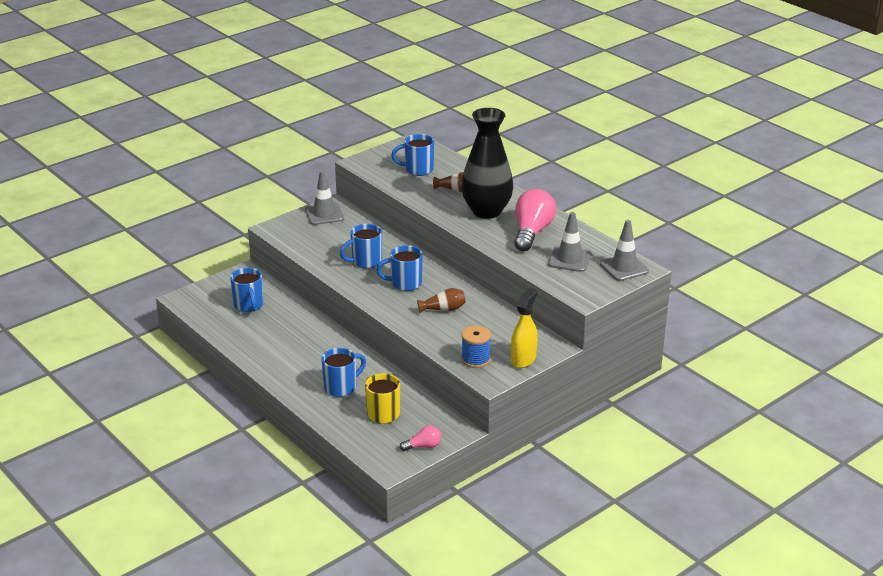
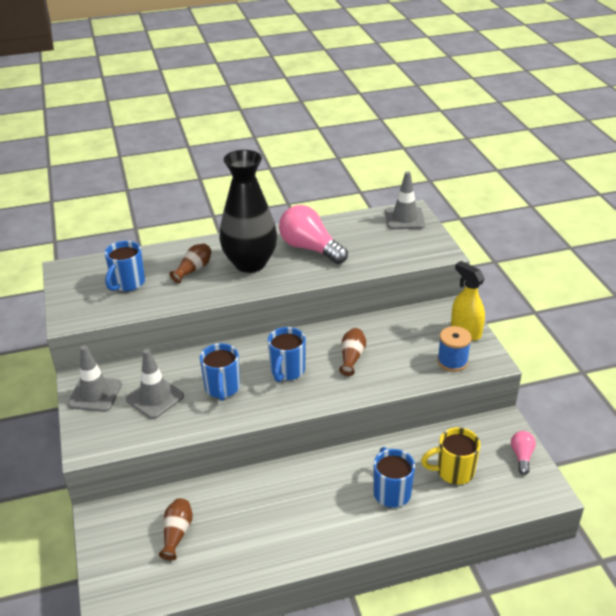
camera: 65 degrees left, 5 degrees up
(249, 306) = (177, 533): blue mug -> brown vase
(569, 259) = (372, 242): grey traffic cone -> grey traffic cone (155, 398)

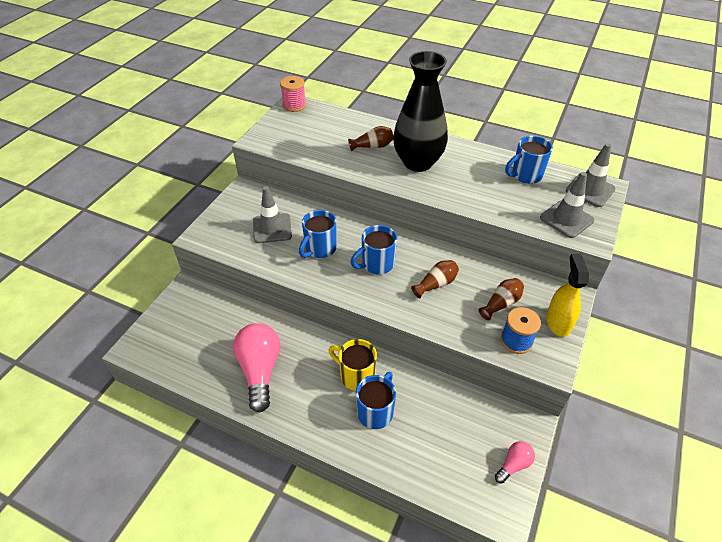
camera: 40 degrees right, 10 degrees up
(67, 270) = (294, 105): none -> pink spool
(95, 394) = (242, 203): grey traffic cone -> grey traffic cone (566, 219)
(127, 283) = (319, 134): blue mug -> blue mug (525, 175)
(177, 533) = (213, 333): brown vase -> brown vase (501, 304)
(310, 248) = (477, 174): pink light bulb -> pink light bulb (260, 371)
(453, 472) = (441, 433): yellow mug -> yellow mug (356, 375)

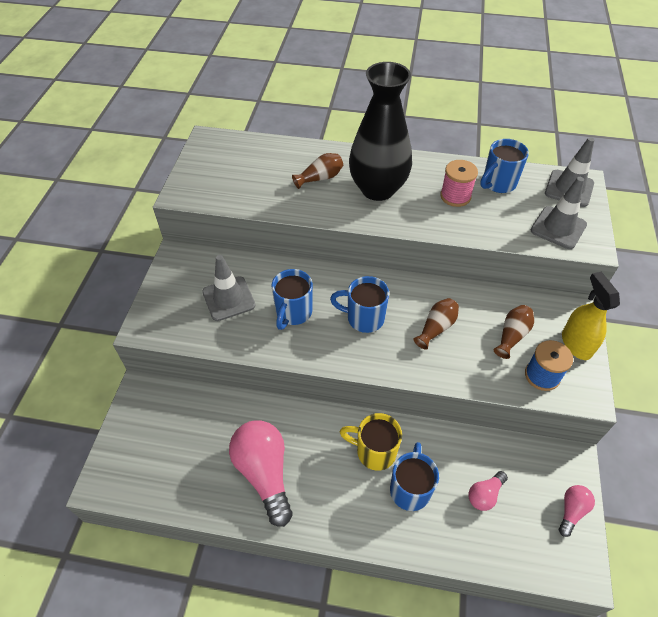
camera: 15 degrees left, 5 degrees up
(294, 105) = (209, 141): pink spool -> pink spool (455, 196)
(376, 264) = (363, 318): blue mug -> blue mug turned 60 degrees clockwise
(439, 432) = (485, 495): none -> pink light bulb

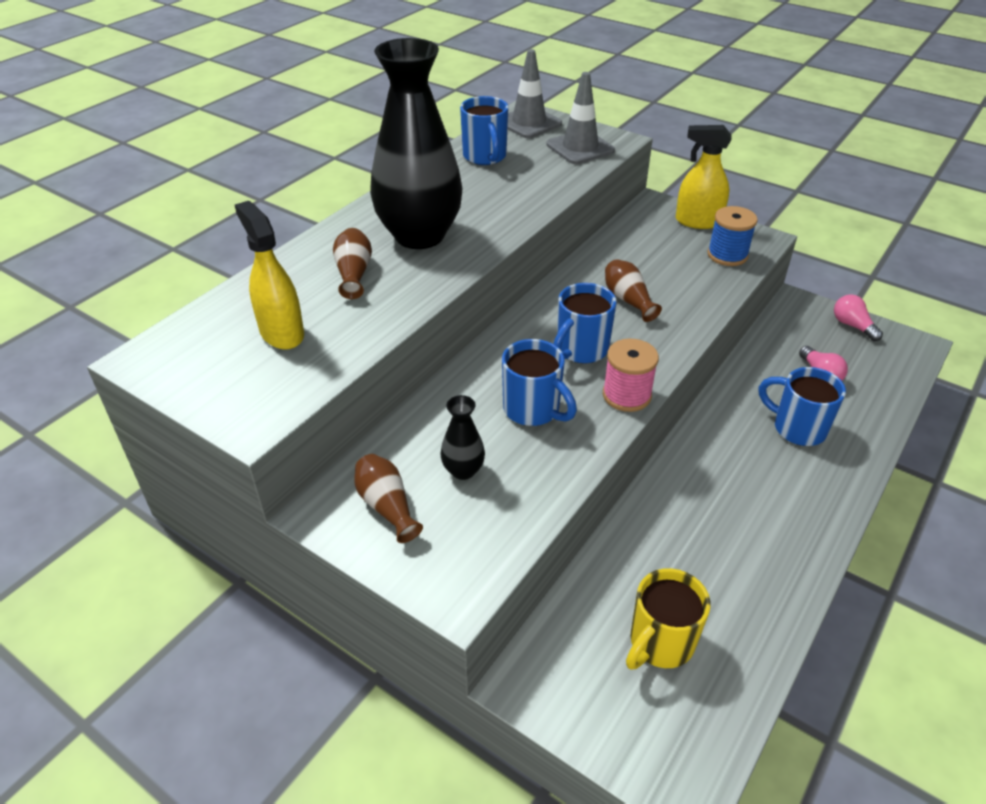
camera: 65 degrees left, 10 degrees down
(228, 299) = (463, 470): grey traffic cone -> black vase
(252, 174) = (281, 333): none -> yellow spray bottle
(264, 473) = (735, 558): pink light bulb -> none
(374, 451) = (738, 441): yellow mug -> yellow mug (660, 643)
(455, 196) = (481, 188): pink spool -> pink spool (626, 395)
(512, 335) = (667, 254): brown vase -> brown vase (387, 506)

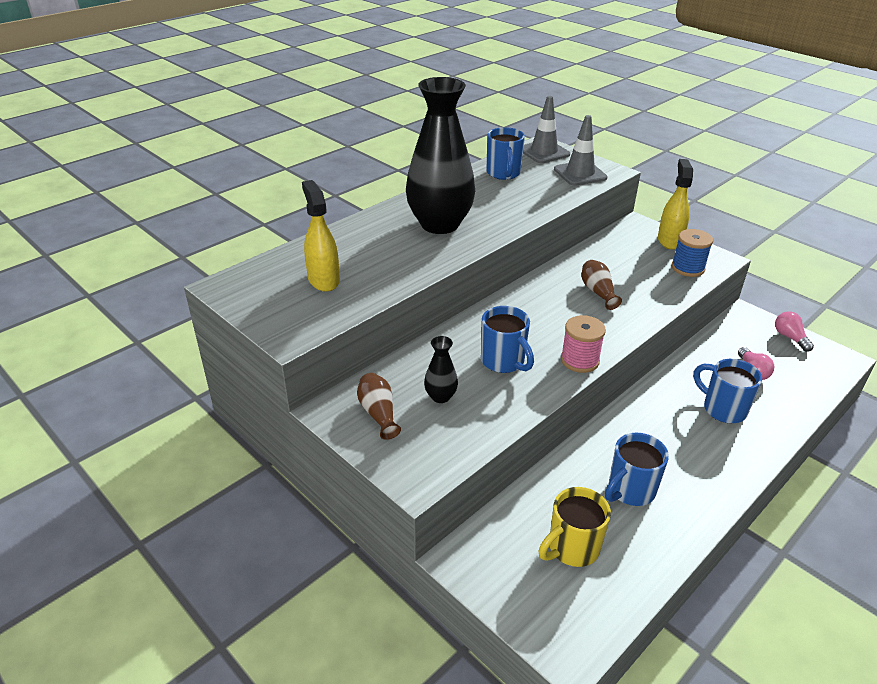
camera: 10 degrees right, 5 degrees down
(354, 274) = (385, 246): brown vase -> none
(580, 350) = (551, 324): blue mug -> blue mug (630, 490)
(697, 221) = (669, 240): yellow spray bottle -> yellow spray bottle turned 75 degrees clockwise

